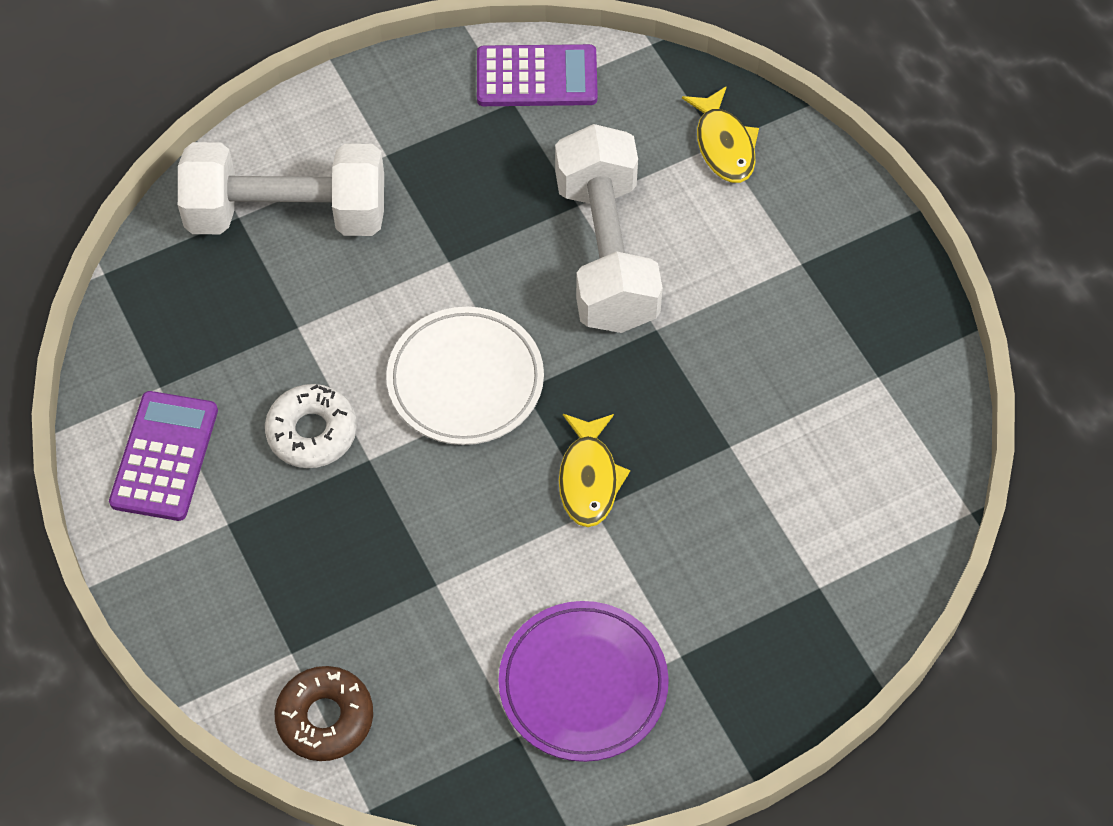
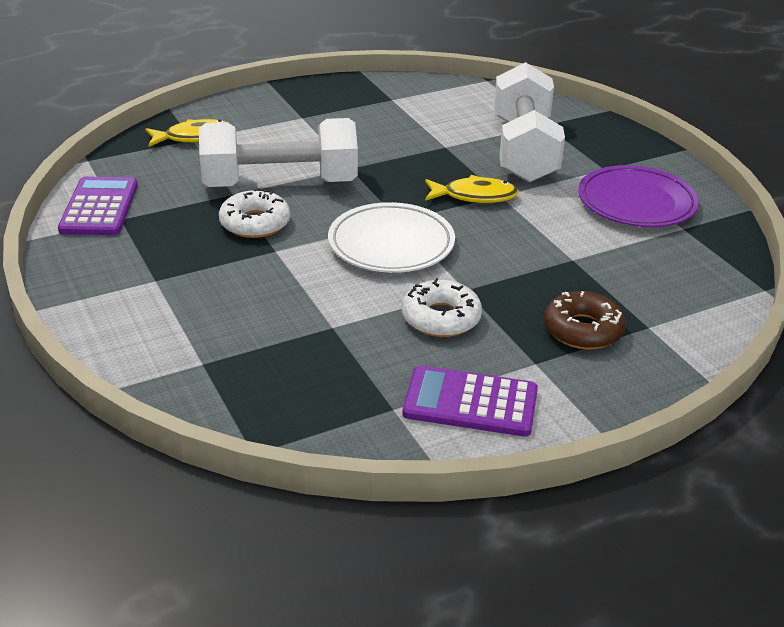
camera: 90 degrees left, 25 degrees down
(287, 214) = (207, 334): white dumbbell -> white dumbbell (524, 150)
(325, 718) = (699, 310): brown donut -> brown donut (582, 330)
(508, 235) = (255, 223): none -> white donut

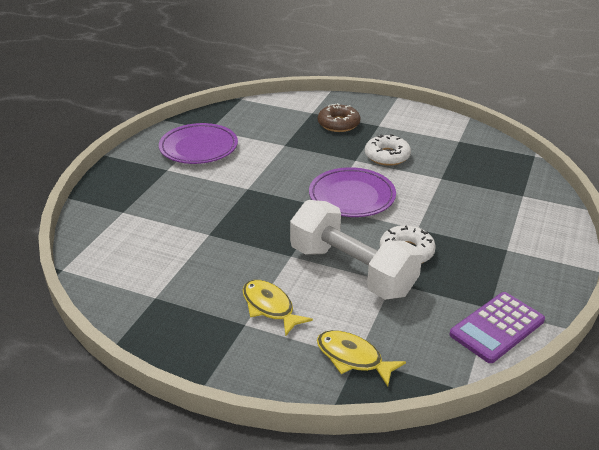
camera: 130 degrees left, 0 degrees up
(391, 244) = (352, 197): white plate -> purple plate
(470, 402) = (426, 128): purple calculator -> none
(475, 196) = (261, 195): yellow fish -> yellow fish (270, 307)
(524, 150) = (175, 203): white dumbbell -> none

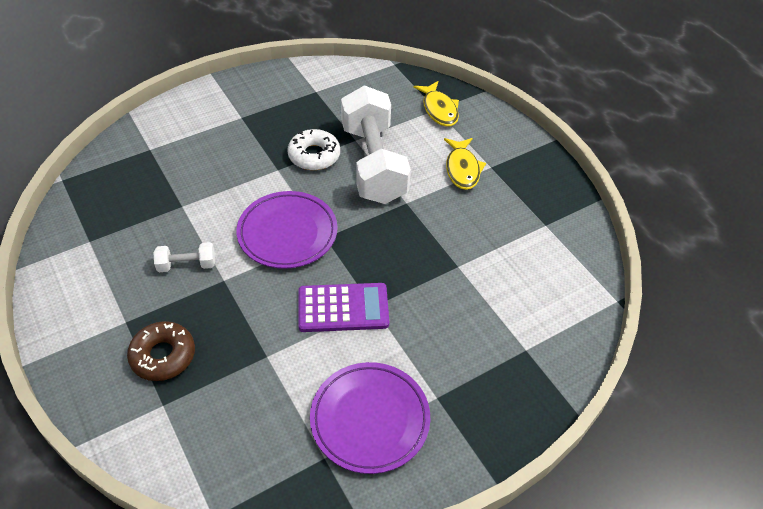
camera: 145 degrees left, 15 degrees up
(387, 156) = (187, 265): white donut -> white dumbbell
(497, 327) = (329, 80): purple calculator -> purple calculator (343, 308)

